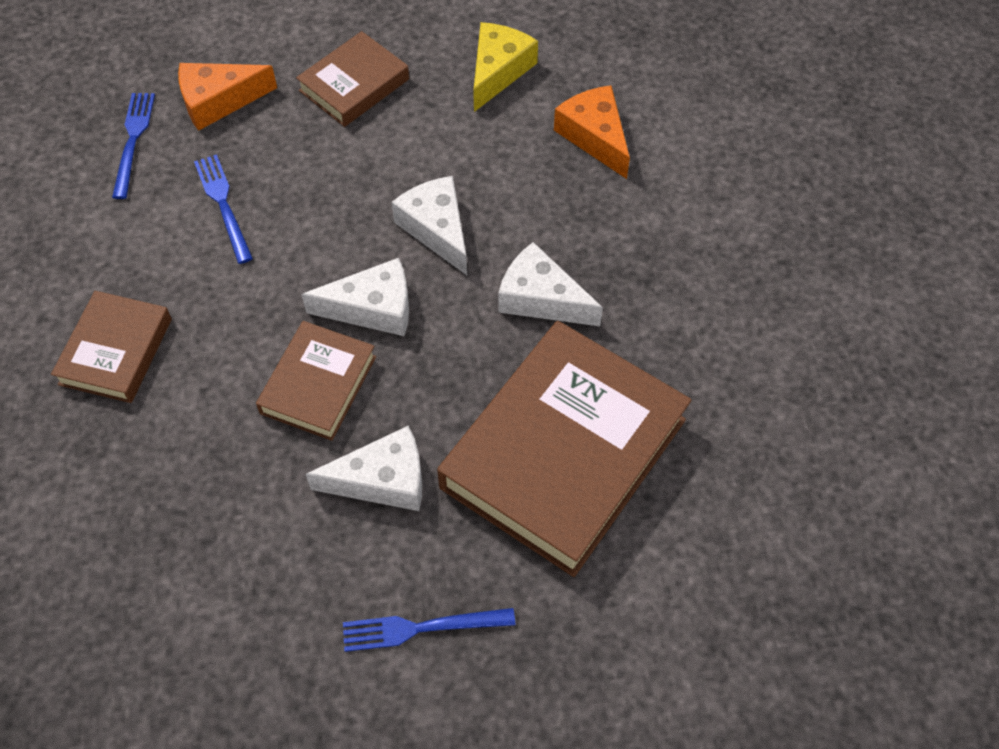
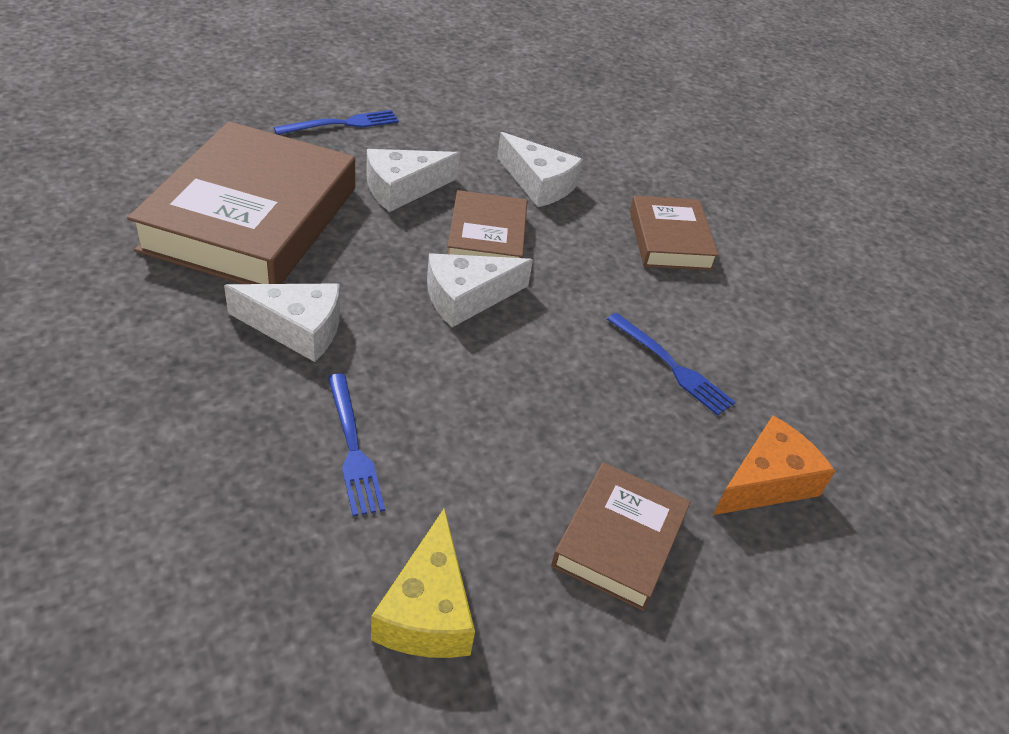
camera: 155 degrees right, 15 degrees down
(133, 140) = (817, 416): blue fork -> blue fork (353, 448)
(436, 229) = (433, 378): white cheese -> white cheese (539, 183)
(594, 137) = (259, 530): orange cheese -> none

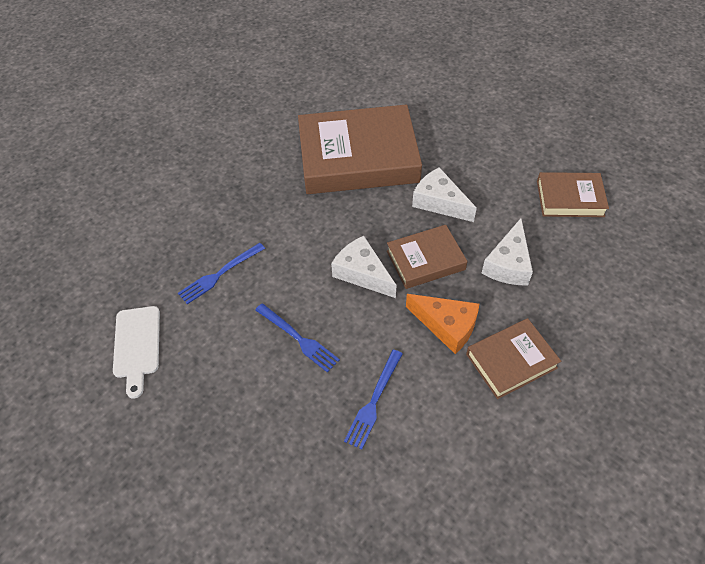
camera: 75 degrees right, 10 degrees up
(296, 328) = (287, 215): white cheese -> none
(342, 124) = (478, 148): blue fork -> blue fork (298, 339)
(427, 610) = (137, 345): yellow cheese -> white cutting board
(619, 540) = (215, 415): brown book -> brown book (570, 198)
(766, 481) = (301, 486): orange cheese -> orange cheese (447, 326)

